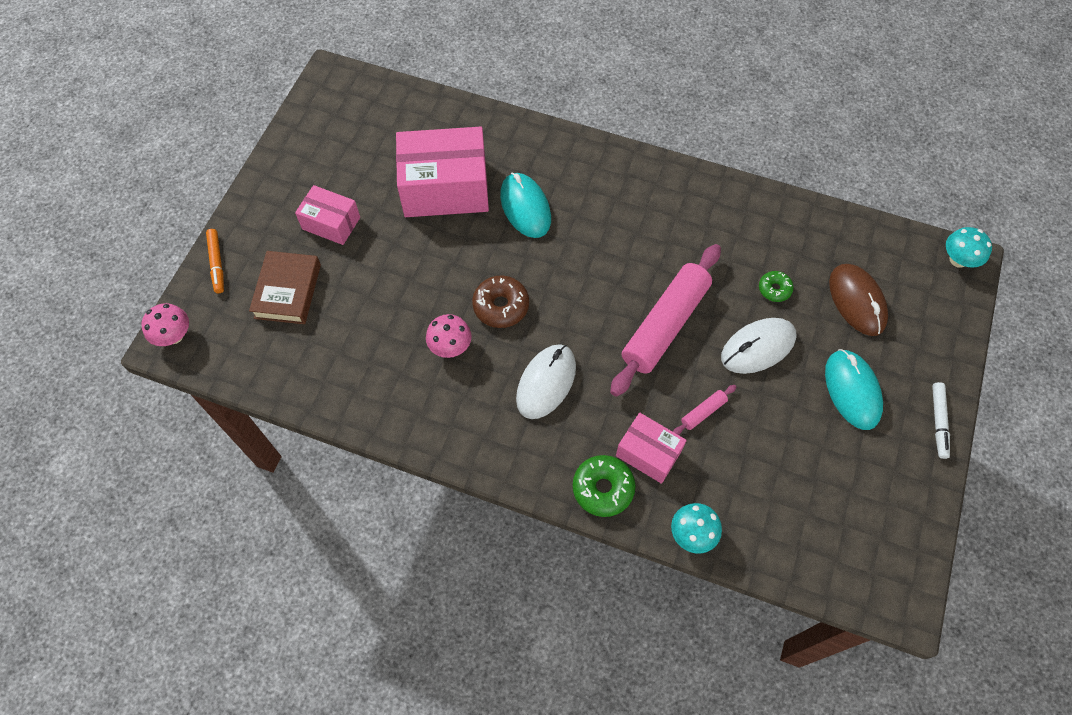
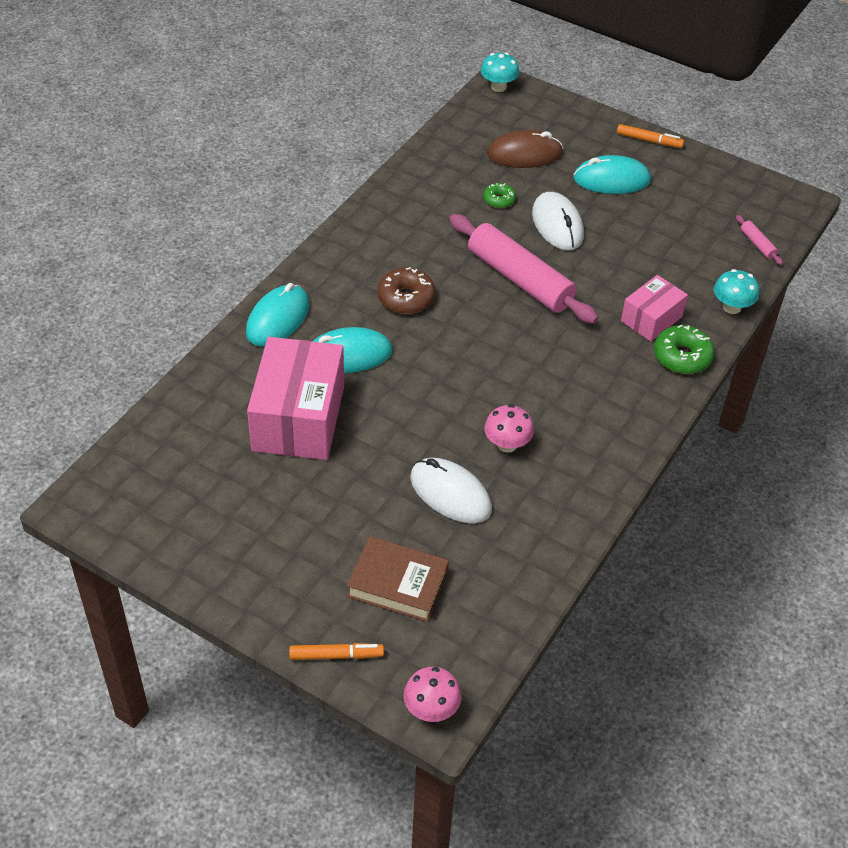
camera: 80 degrees left, 15 degrees down
(331, 223) = (313, 531): pink box -> none
(501, 306) = (468, 395): brown donut -> brown donut (406, 298)
(546, 382) = (565, 376): white mouse -> white mouse (450, 494)
(552, 149) = (278, 319): none -> turquoise mouse
(703, 412) = (616, 274): pink rolling pin -> pink rolling pin (757, 244)
(938, 422) = (649, 141): white marker -> orange marker

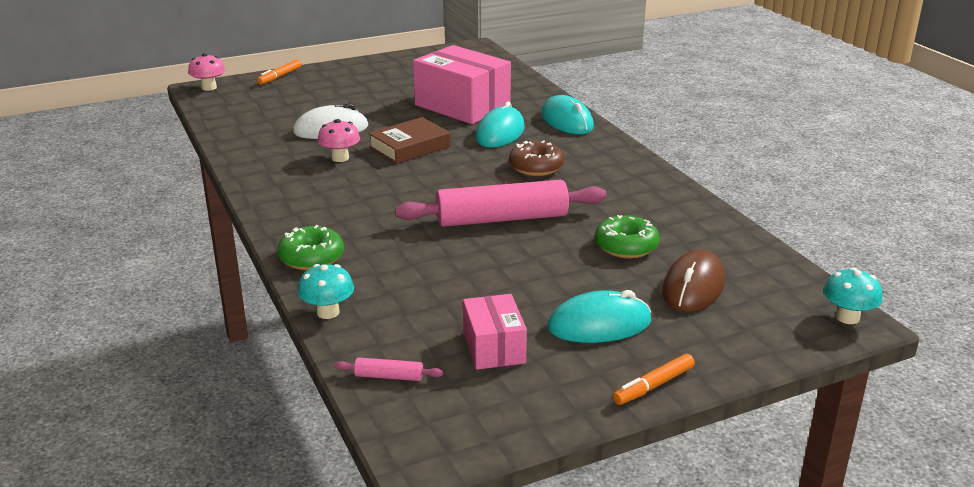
camera: 125 degrees right, 20 degrees down
(398, 584) = (294, 100): brown book -> brown book (409, 147)
(499, 200) = (626, 246): green donut -> green donut, size x1.65
(557, 225) = (556, 263): white mouse -> none
(611, 180) = (599, 325): turquoise mouse -> turquoise mouse turned 45 degrees clockwise
(651, 319) = (373, 262): pink box -> pink box (494, 347)

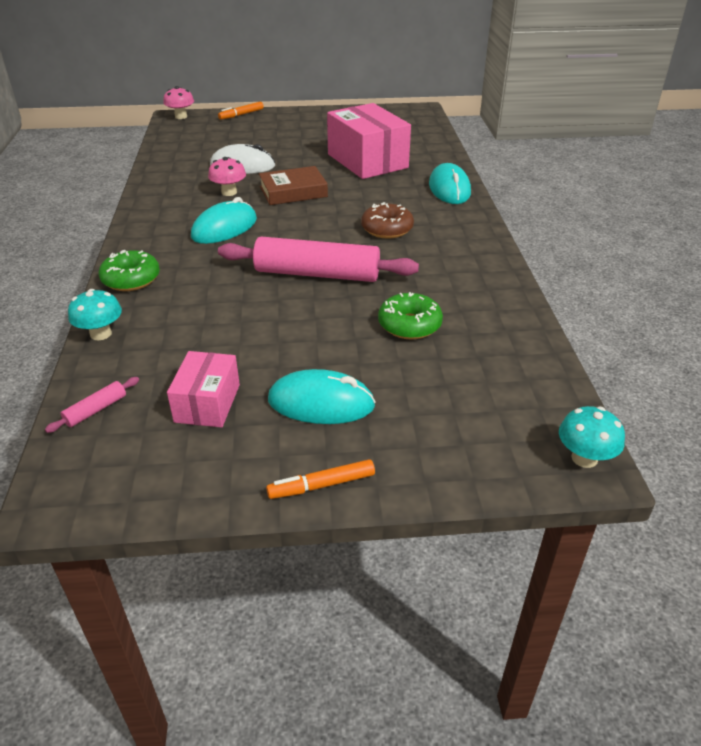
camera: 20 degrees right, 10 degrees up
(389, 376) = (96, 410): pink rolling pin -> pink rolling pin turned 75 degrees counterclockwise
(500, 133) = (380, 191): turquoise mouse -> turquoise mouse (224, 228)
(693, 287) = (443, 383): brown mouse -> none

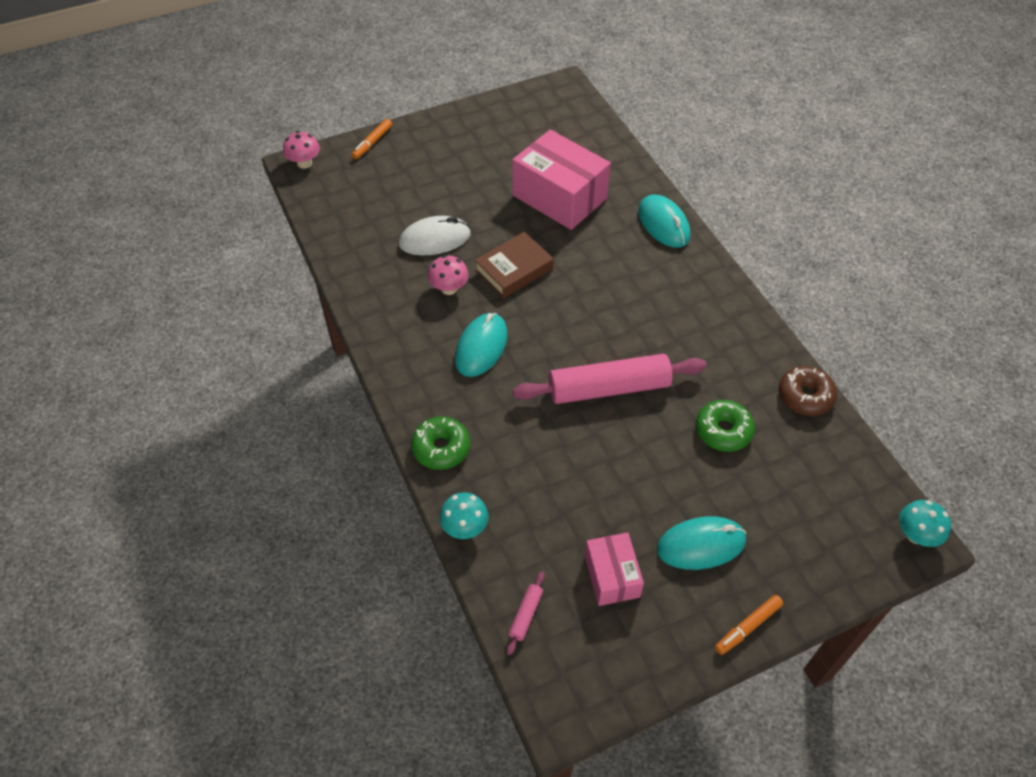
camera: 20 degrees left, 15 degrees up
(387, 229) = (636, 304): brown donut -> brown donut (805, 396)

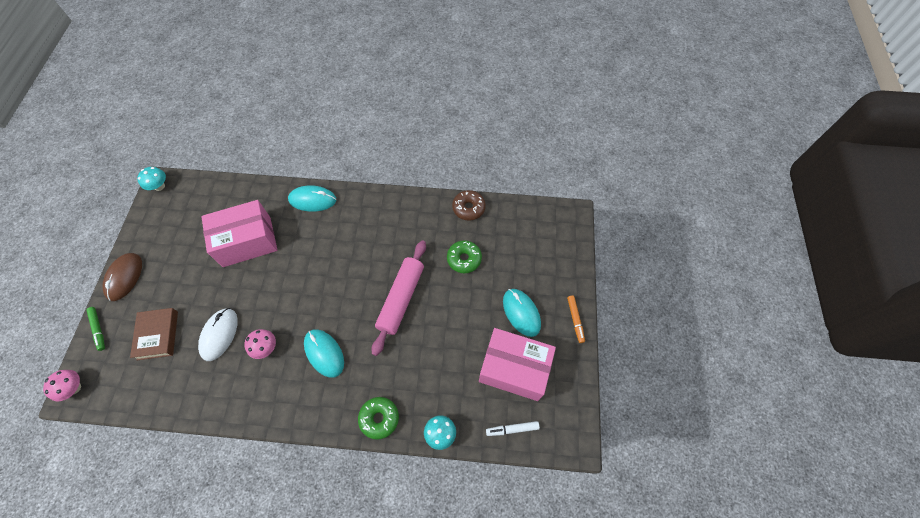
camera: 60 degrees left, 10 degrees up
(372, 142) = (98, 329): orange marker -> green marker
(439, 126) = (124, 277): none -> brown mouse
(514, 269) = (281, 300): brown book -> brown book (158, 335)
(526, 615) = (512, 429): pink rolling pin -> white marker
(612, 576) = (514, 369): pink box -> pink box, size x1.81
(701, 545) = (521, 313): turquoise mouse -> turquoise mouse turned 45 degrees counterclockwise
(916, 535) = (568, 215): turquoise mushroom -> turquoise mushroom (159, 186)

